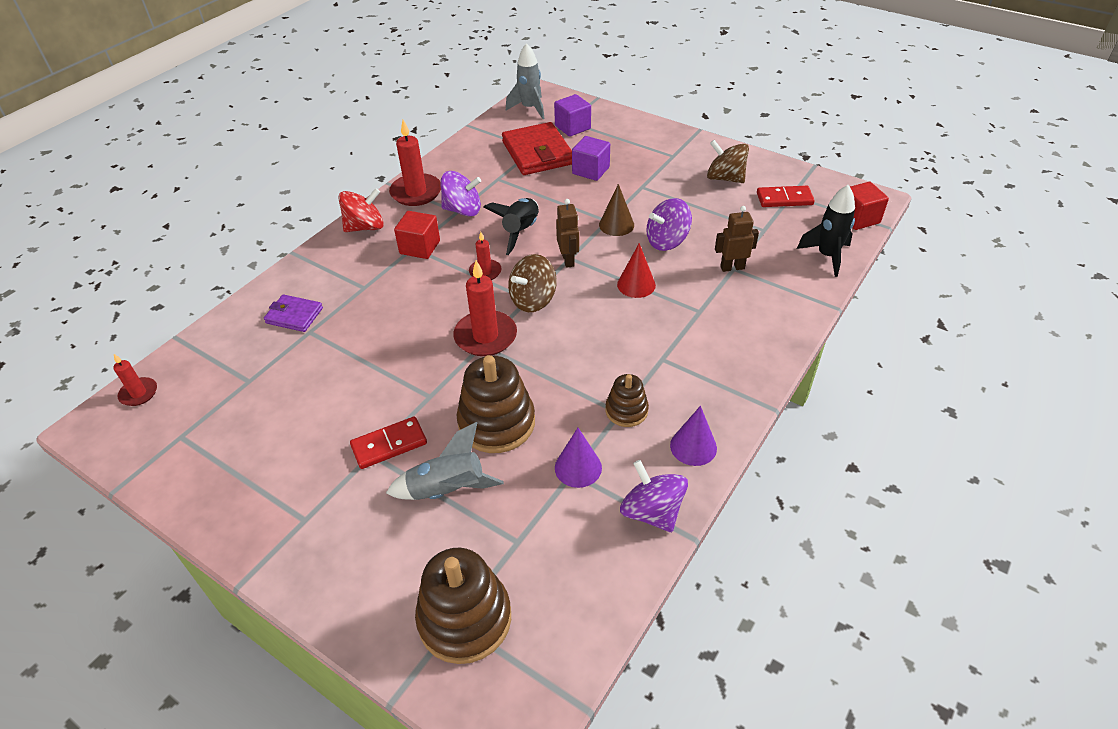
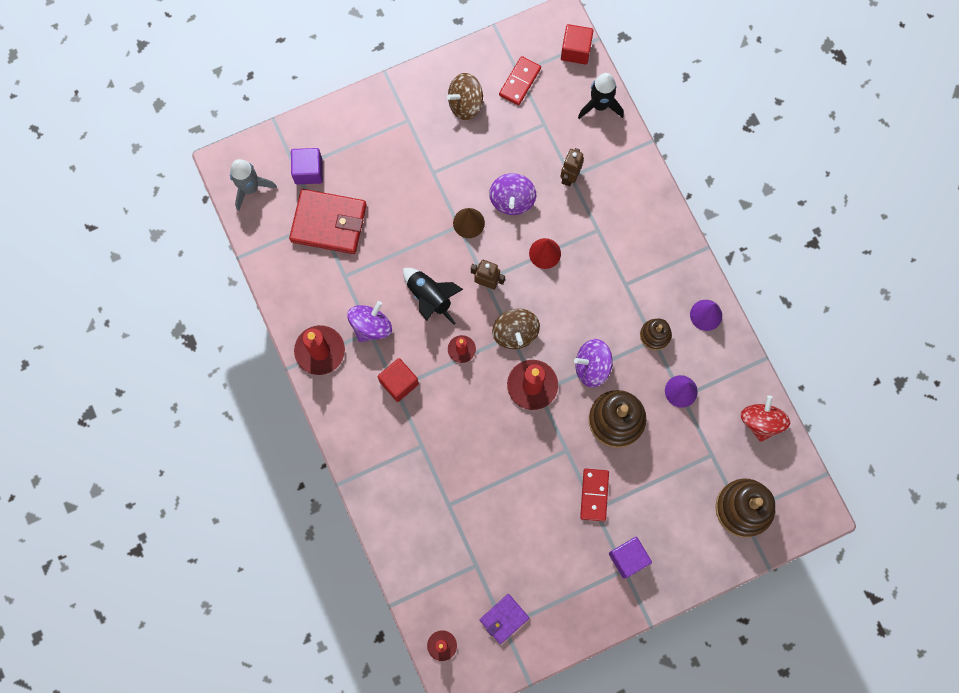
camera: 60 degrees left, 30 degrees up
(294, 315) = (423, 509): purple wallet -> purple wallet (504, 619)
(365, 227) = (343, 413): red spinning top -> red spinning top (761, 422)
(447, 490) = (652, 476): grey rocket -> none
(591, 170) = (384, 197): purple cube -> purple cube (628, 558)
(652, 512) = (736, 369): purple spinning top -> purple spinning top (592, 367)

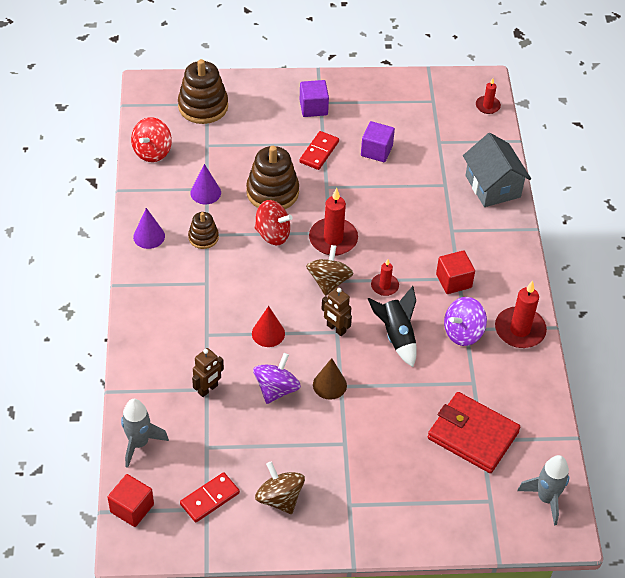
camera: 160 degrees left, 25 degrees down
(308, 171) = (477, 493): purple cube -> purple cube (376, 151)
(399, 524) = (492, 186): none -> grey house
(465, 104) = (279, 498): brown spinning top -> brown spinning top turned 120 degrees counterclockwise
(504, 619) = (431, 105): purple wallet -> none
(592, 367) = (273, 234): purple spinning top -> red spinning top
(600, 105) = (139, 443): black rocket -> grey rocket

